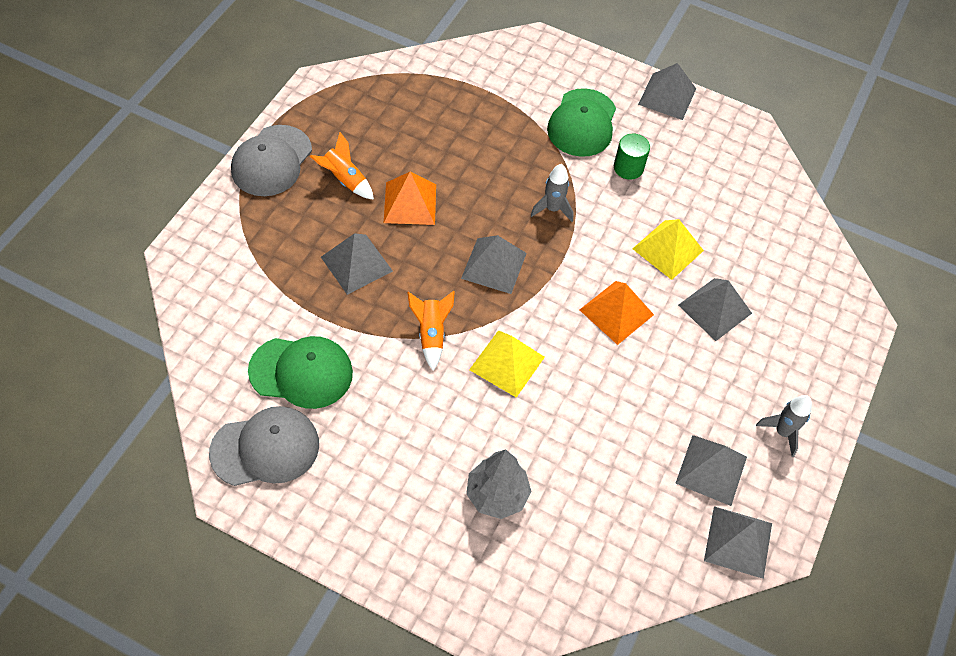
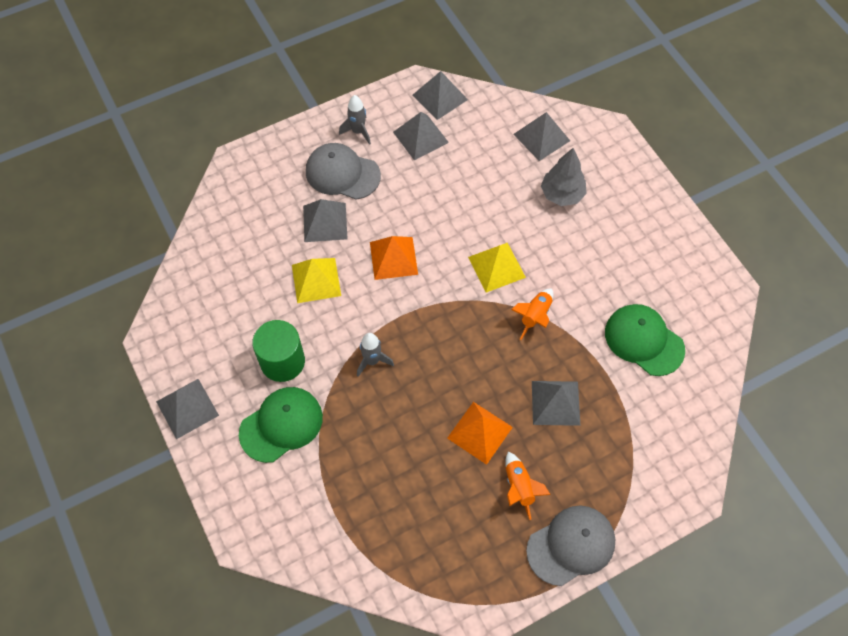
camera: 140 degrees left, 5 degrees up
(265, 448) = (695, 302): grey cap -> grey cap (342, 173)
(494, 265) = (452, 341): grey pyramid -> grey pyramid (541, 137)
(628, 168) = (282, 361): green cylinder -> green cylinder, size x1.57

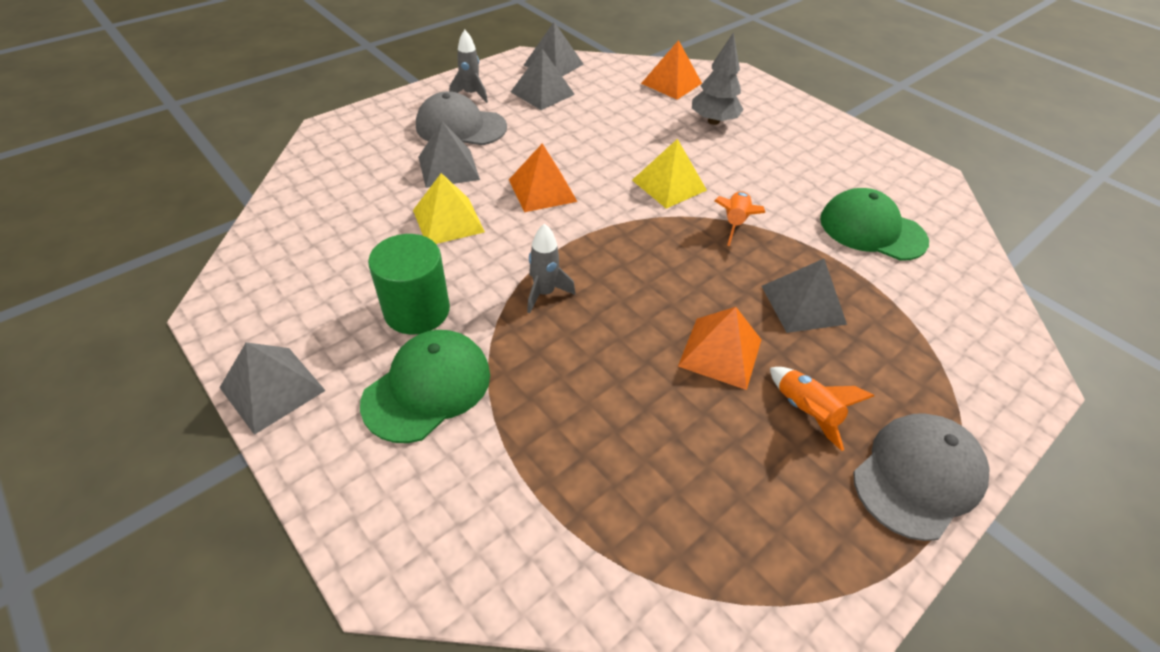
camera: 15 degrees left, 15 degrees down
(541, 137) = (671, 83): grey pyramid -> orange pyramid

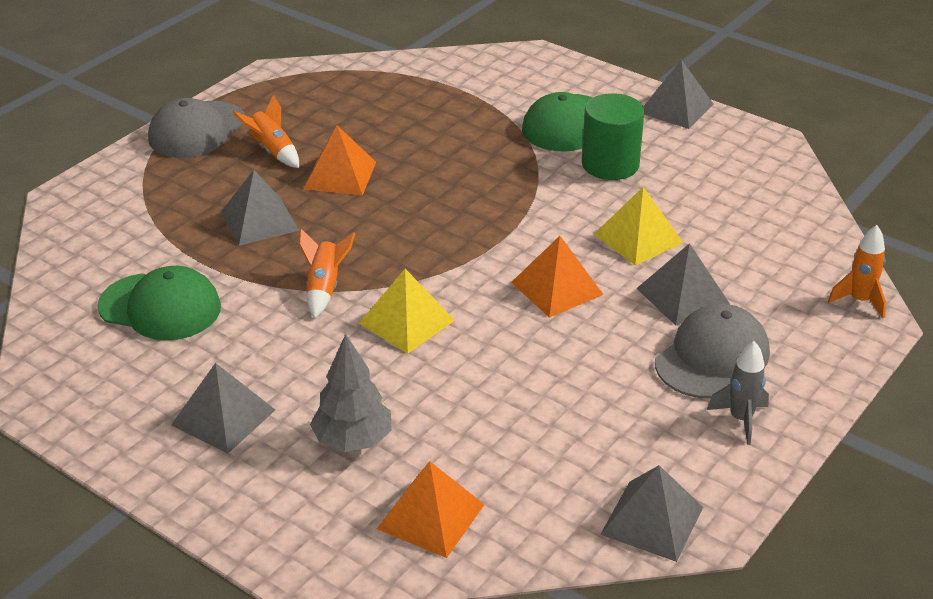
camera: 170 degrees right, 10 degrees down
(322, 143) = (859, 301): none -> orange rocket
(460, 127) = (712, 357): grey cap -> grey cap turned 45 degrees counterclockwise
(542, 93) = (636, 446): grey pyramid -> grey pyramid (223, 417)
(544, 293) = (507, 192): grey rocket -> none

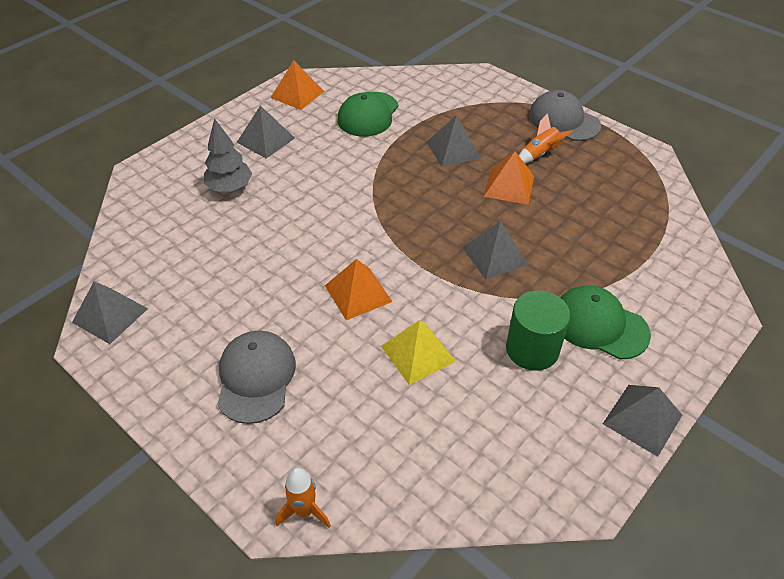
camera: 95 degrees right, 10 degrees up
(324, 288) = (376, 177): orange rocket -> none
(406, 321) = (334, 213): yellow pyramid -> none
(431, 516) = (157, 216): orange pyramid -> orange pyramid (297, 94)
(683, 296) = (335, 371): grey pyramid -> grey pyramid (495, 256)
(712, 357) = (256, 378): grey cap -> grey cap turned 135 degrees counterclockwise
(741, 419) = (183, 383): grey rocket -> none

